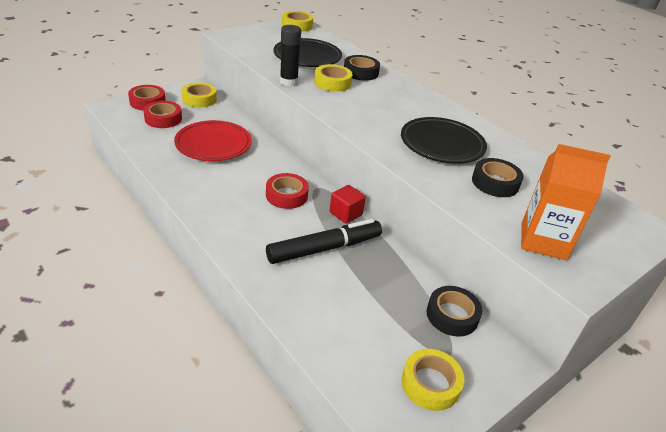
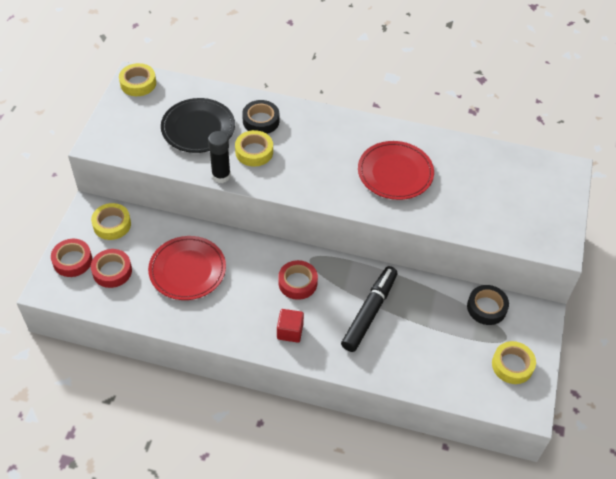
camera: 35 degrees left, 15 degrees up
(346, 213) = (353, 270): red cube -> red cube (290, 331)
(442, 144) = (395, 173): black plate -> red plate
(495, 183) = (458, 191): black tape -> none
(543, 241) = (522, 227): orange carton -> none

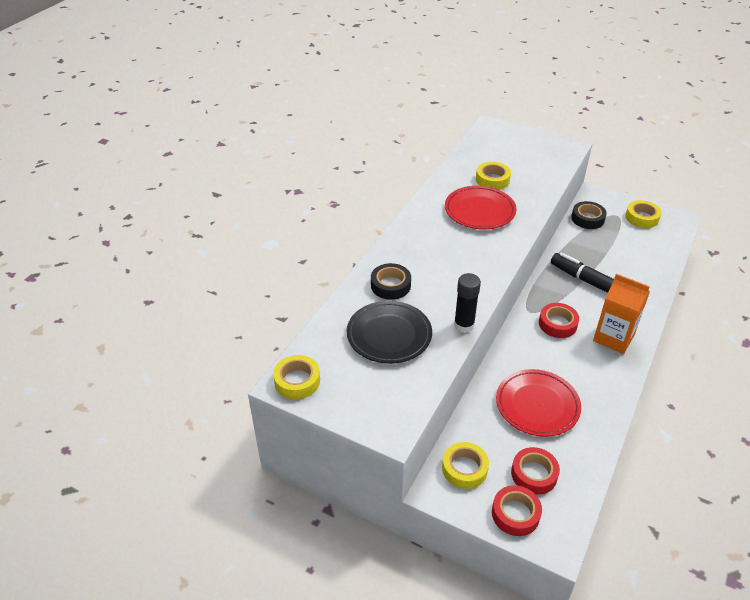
camera: 75 degrees left, 10 degrees down
(254, 152) = (434, 296): yellow tape -> yellow tape (492, 180)
(290, 331) = (613, 338): red cube -> orange carton

